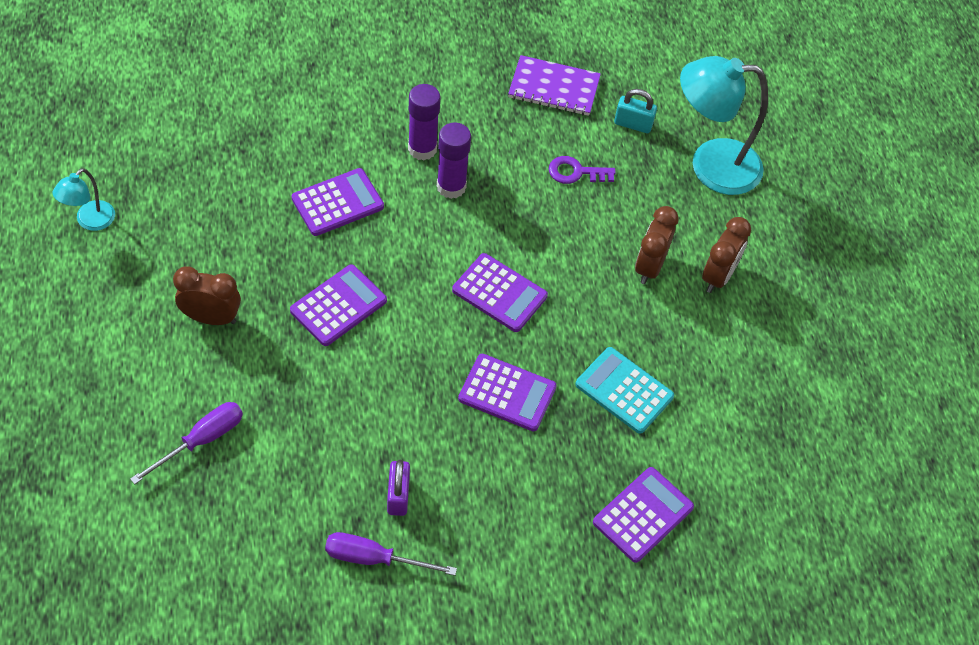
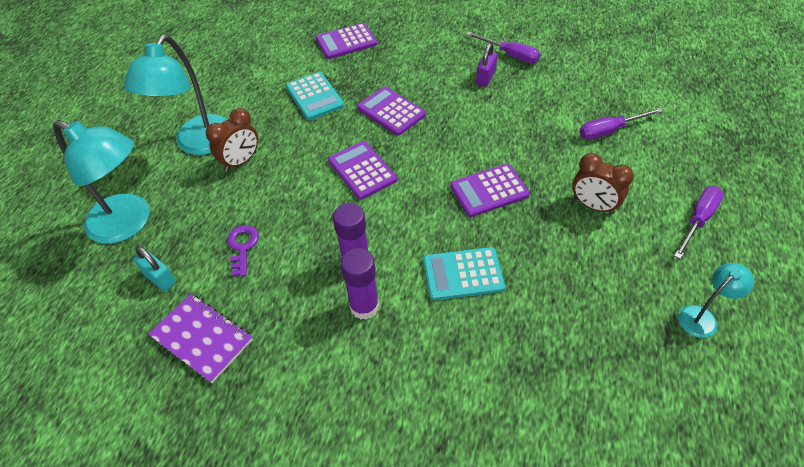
camera: 150 degrees left, 5 degrees down
(87, 331) = (698, 220): none -> purple screwdriver
(337, 202) = (463, 274): purple calculator -> turquoise calculator
(576, 172) = (242, 247): purple key -> purple key turned 120 degrees counterclockwise
(718, 276) = (198, 144): brown clock -> turquoise lamp

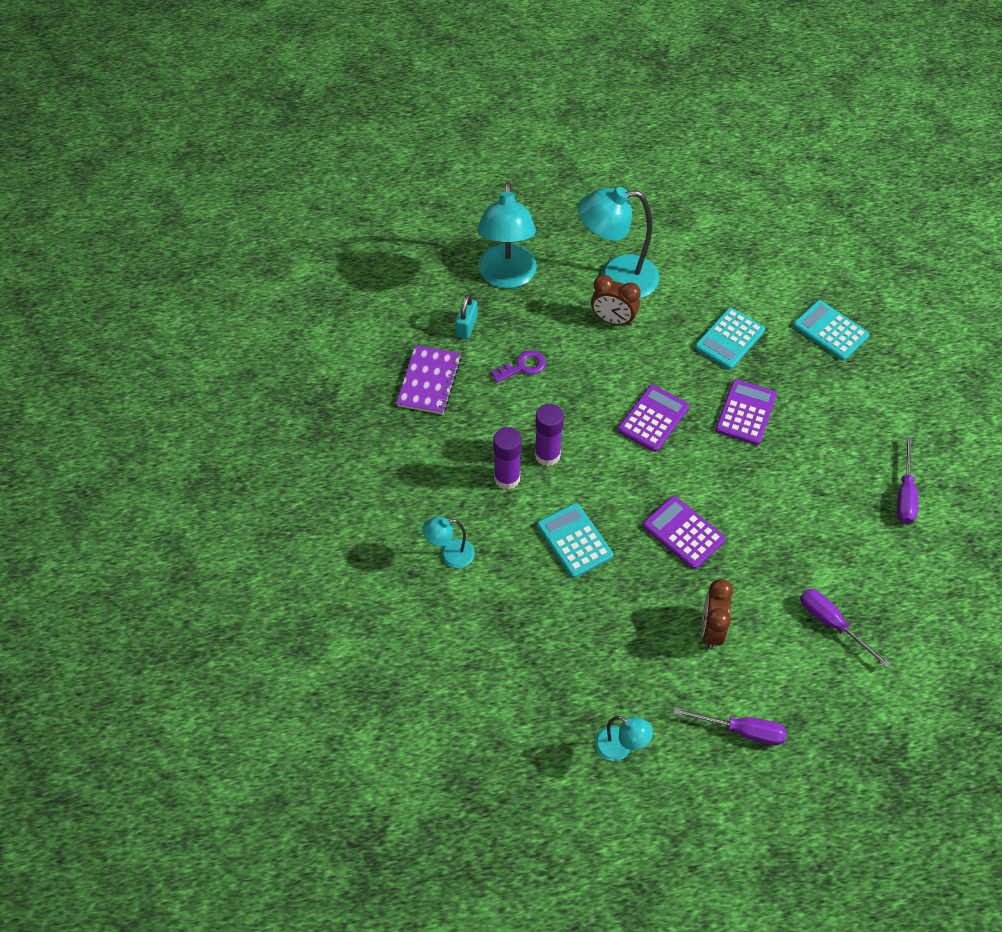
camera: 65 degrees right, 5 degrees up
(346, 42) = (830, 331): purple calculator -> turquoise calculator
(432, 395) = (450, 555): none -> turquoise lamp
(485, 78) = (850, 481): purple padlock -> none

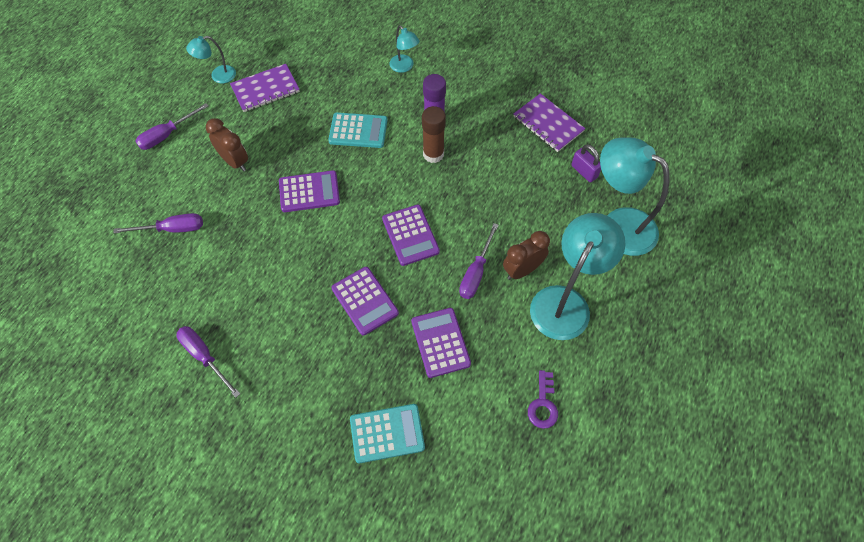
camera: 125 degrees right, 5 degrees up
(450, 555) = (404, 67): turquoise lamp -> turquoise lamp turned 120 degrees clockwise
(467, 326) = (584, 171): turquoise padlock -> purple padlock
(522, 366) = (520, 184): purple key -> purple key (543, 404)
(547, 455) = (433, 154): purple glue stick -> brown glue stick
(596, 677) = (265, 89): none -> purple notebook
(645, 350) = (476, 273): none -> purple screwdriver
(729, 339) = (440, 342): turquoise calculator -> purple calculator

